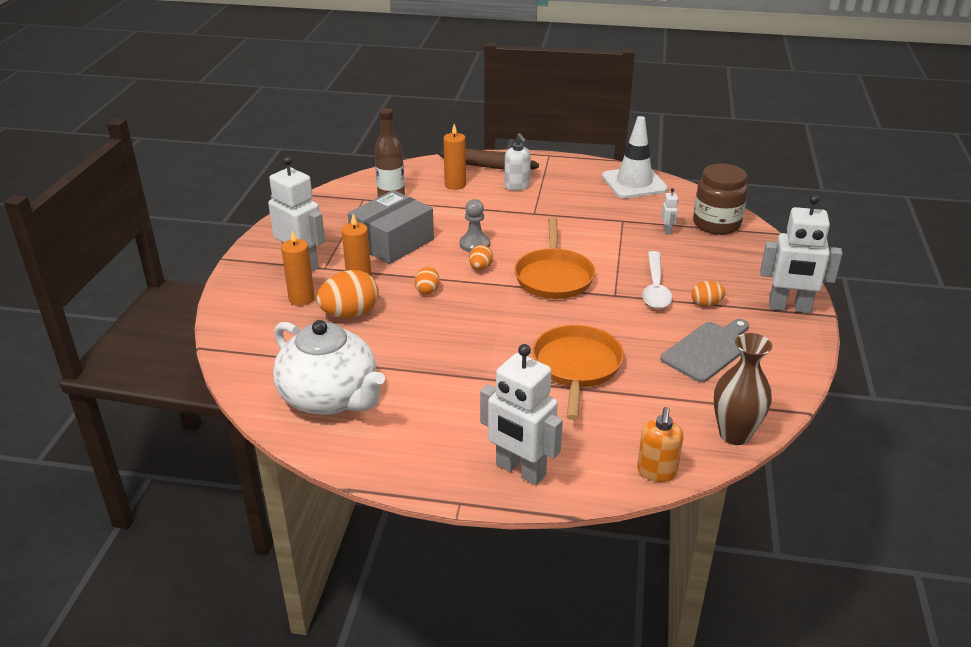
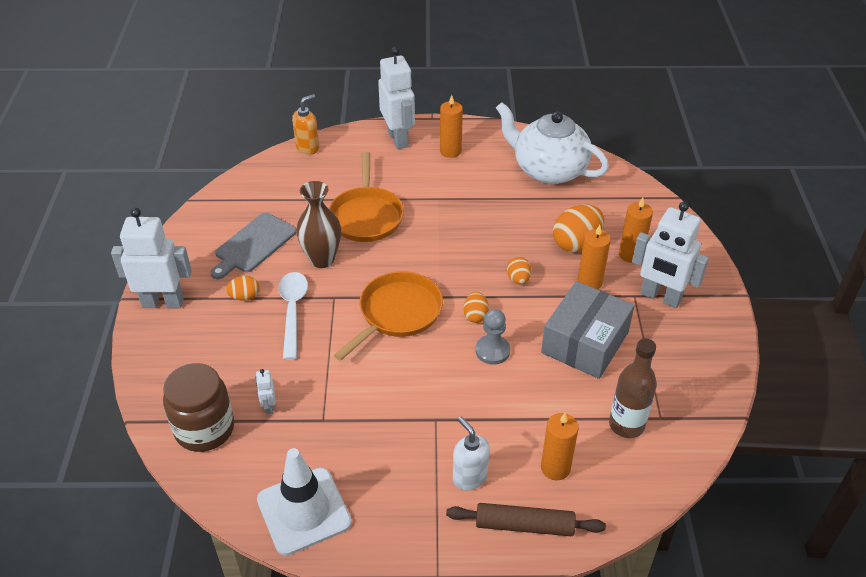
camera: 170 degrees right, 10 degrees up
(449, 440) = (450, 151): none -> orange candle
(520, 470) = (398, 139): white robot -> white robot turned 45 degrees clockwise
(554, 276) = (397, 313): orange pan -> orange pan turned 45 degrees clockwise
(656, 472) = (308, 147): orange soap dispenser -> orange soap dispenser turned 45 degrees clockwise
(734, 434) = (249, 177): brown vase -> brown vase (322, 259)

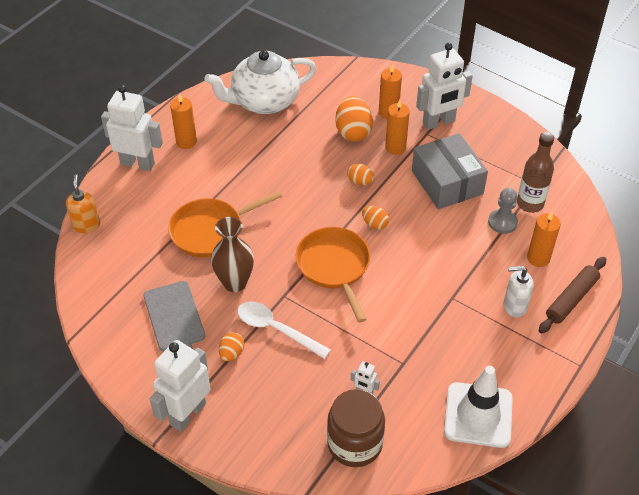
camera: 55 degrees left, 5 degrees up
(366, 216) = (211, 230): orange pan -> orange pan turned 120 degrees clockwise
(492, 351) = (415, 233): grey pawn -> grey pawn (502, 222)

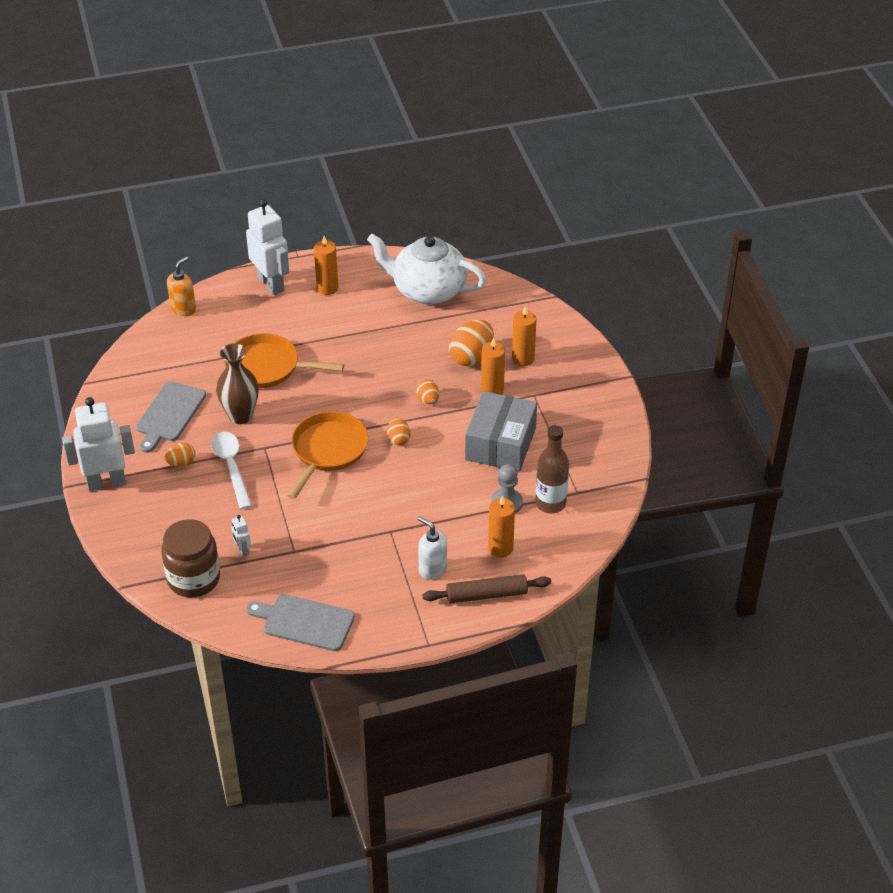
camera: 40 degrees right, 5 degrees down
(439, 122) = (557, 392): white robot -> none
(478, 415) = (304, 622): white traffic cone -> grey cutting board

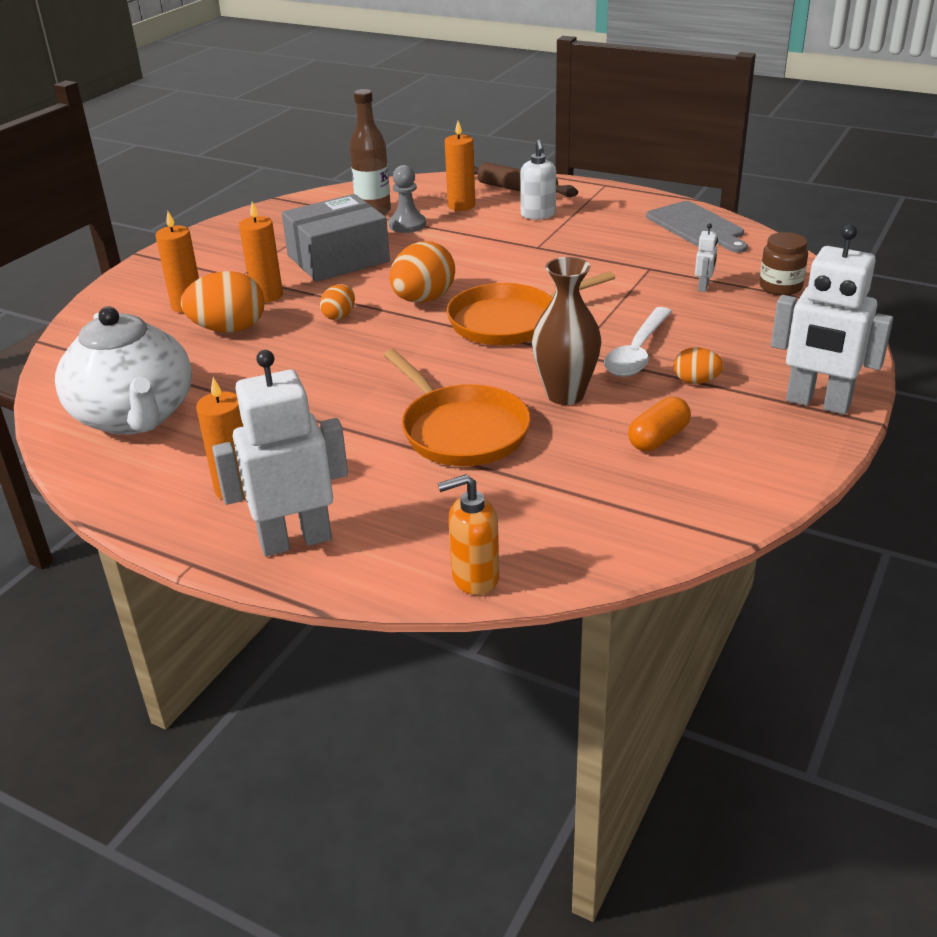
camera: 135 degrees left, 10 degrees down
(169, 414) = (658, 438): grey cutting board -> orange capsule
(193, 579) = (780, 287): brown jar -> brown jar, size x0.62
(271, 284) = (295, 540): white robot -> white robot turned 60 degrees clockwise
(398, 439) = (423, 300): orange egg -> orange egg, size x1.84

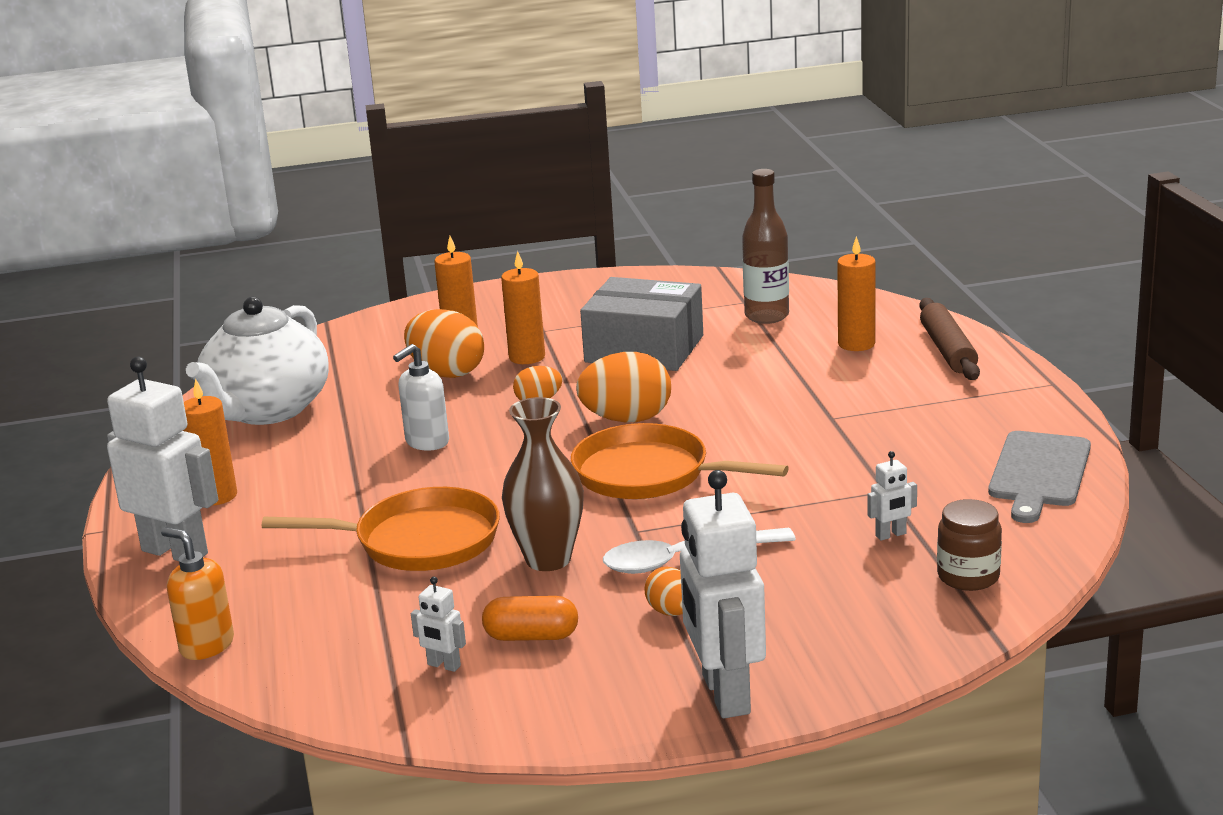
camera: 50 degrees right, 10 degrees down
(407, 225) = (766, 342): grey pawn -> none
(461, 430) = (419, 541): orange pan -> orange pan turned 105 degrees counterclockwise
(538, 215) = (906, 386): white soap dispenser -> white soap dispenser (427, 442)
(651, 485) = (443, 665): none -> white robot

